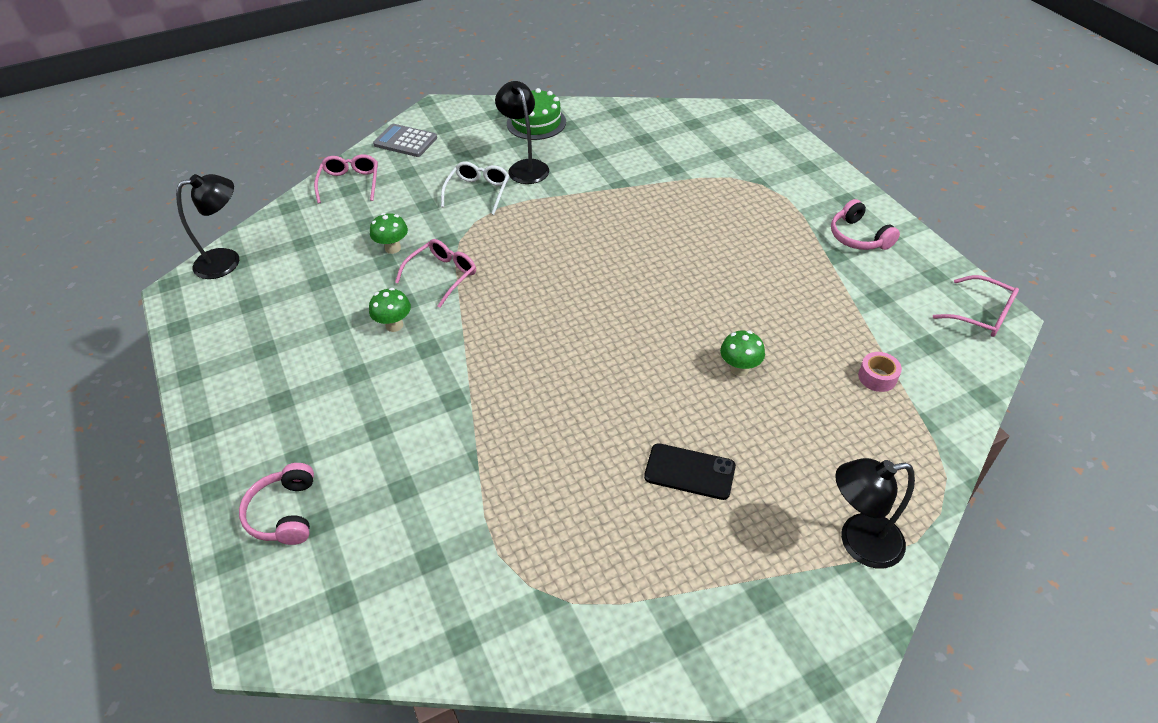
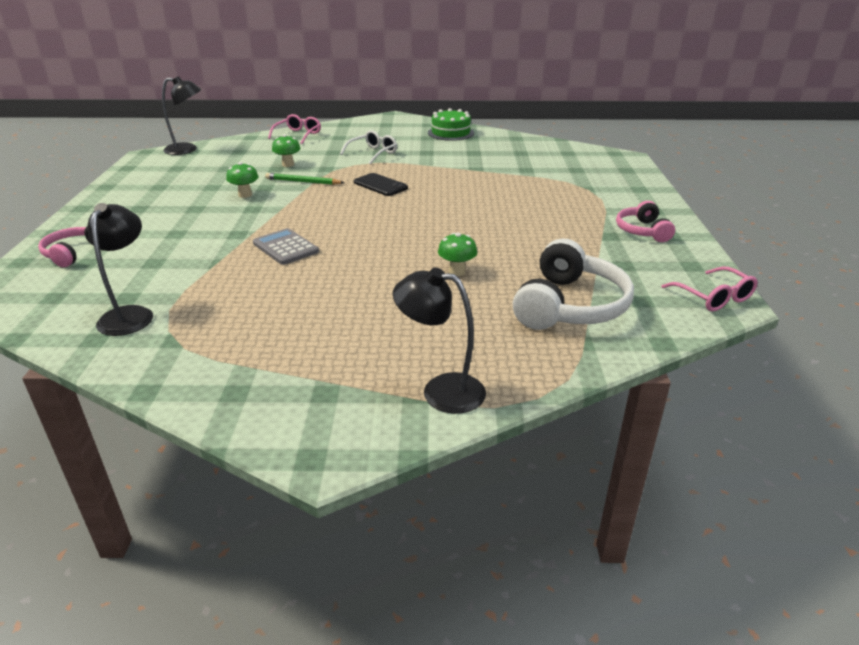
camera: 25 degrees right, 15 degrees down
(405, 141) = (354, 125): grey calculator -> grey calculator (285, 247)
(442, 275) = (303, 182): pink glasses -> green pencil
(525, 167) = (418, 149): black lamp -> black lamp (130, 314)
(689, 471) = (352, 311): black phone -> black phone (380, 185)
(877, 377) = (570, 306): pink tape -> white headphones

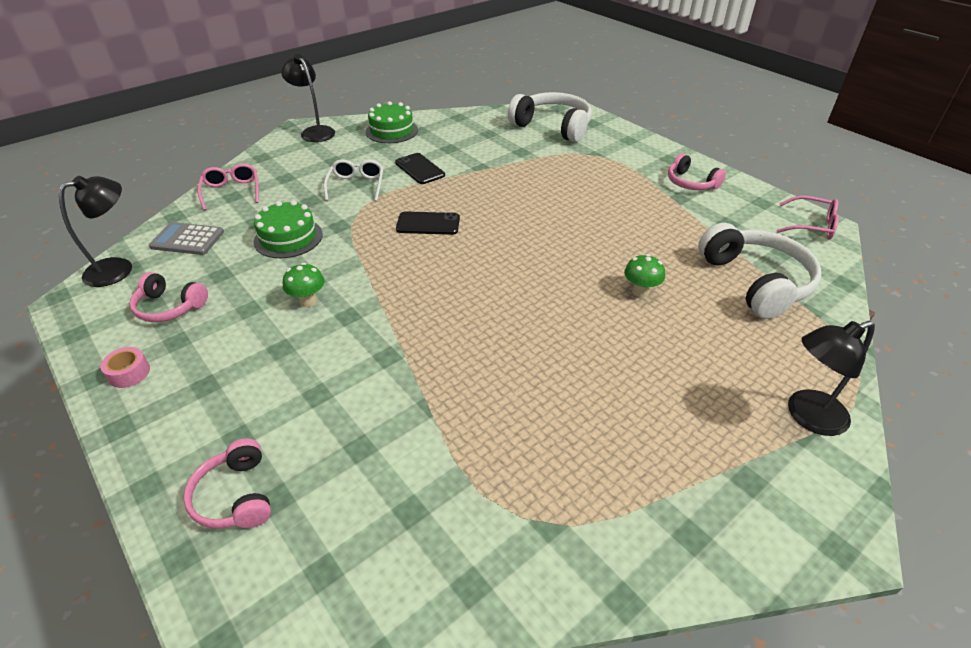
camera: 40 degrees left, 10 degrees up
(119, 190) = (129, 373): none -> pink tape
(130, 314) = (453, 528): black lamp -> black lamp (314, 131)
(180, 172) = (169, 307): none -> pink headphones
(285, 247) = (463, 346): grey calculator -> grey calculator (187, 239)
(288, 164) = (288, 238): green mushroom -> green cake
(303, 182) = (343, 254): green pencil -> none
(430, 157) = (419, 169): none -> black phone
(584, 163) = (553, 126): none -> white headphones

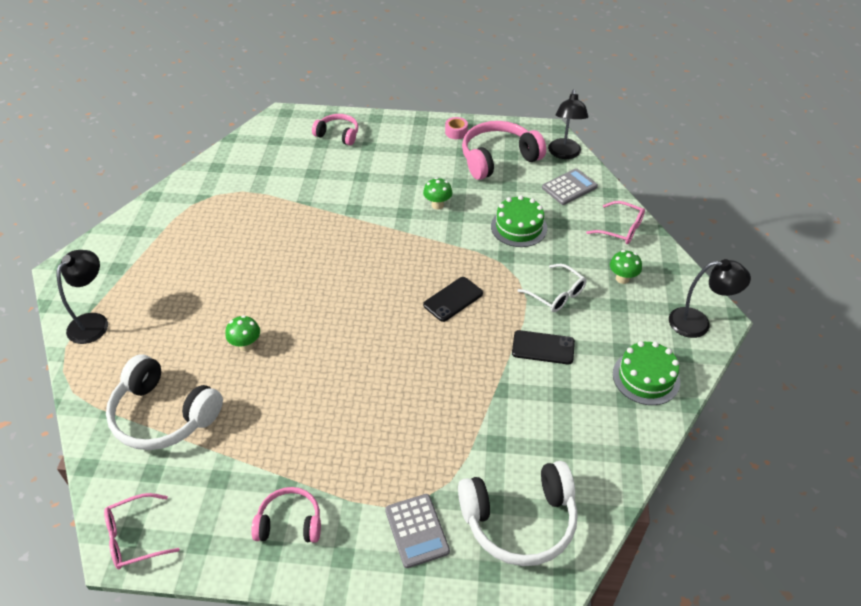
camera: 135 degrees right, 5 degrees up
(169, 307) = (498, 158): pink headphones -> pink headphones, size x1.73
(300, 169) = (622, 278): none -> green mushroom
(614, 147) = (417, 530): none -> grey calculator

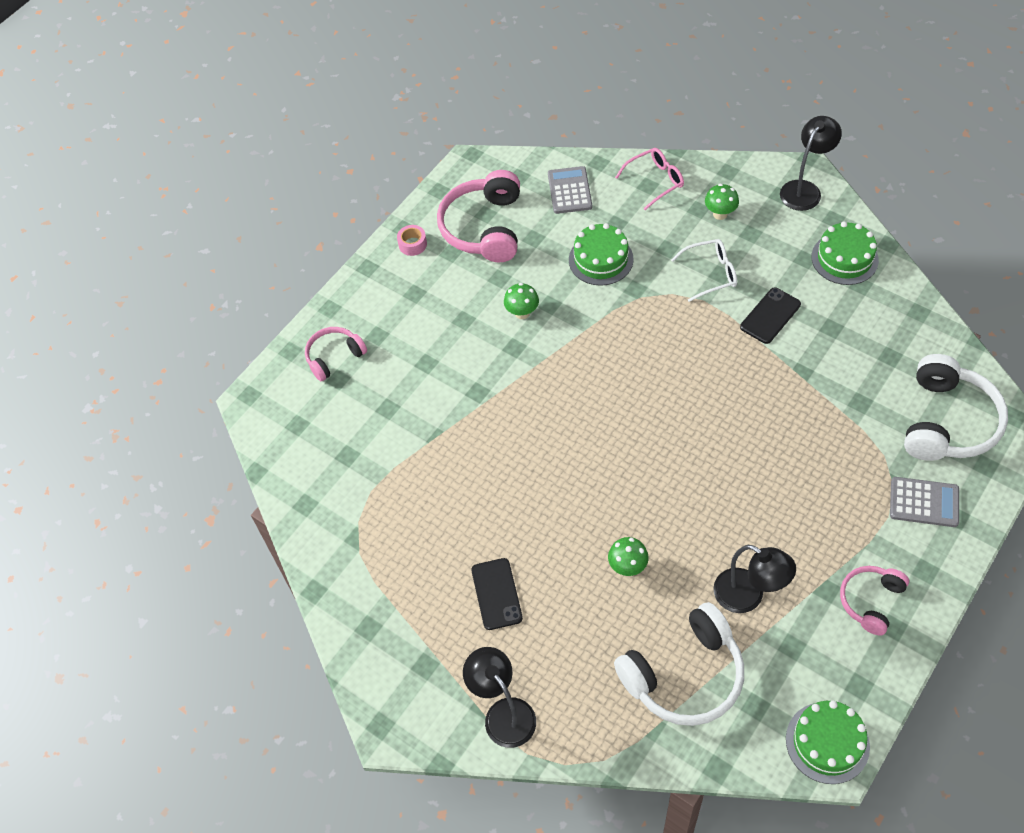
camera: 55 degrees left, 10 degrees up
(135, 537) = (827, 742): pink glasses -> green cake
(453, 299) = (668, 359): black phone -> black phone (496, 594)
(564, 154) = (516, 169): black lamp -> black lamp (748, 596)

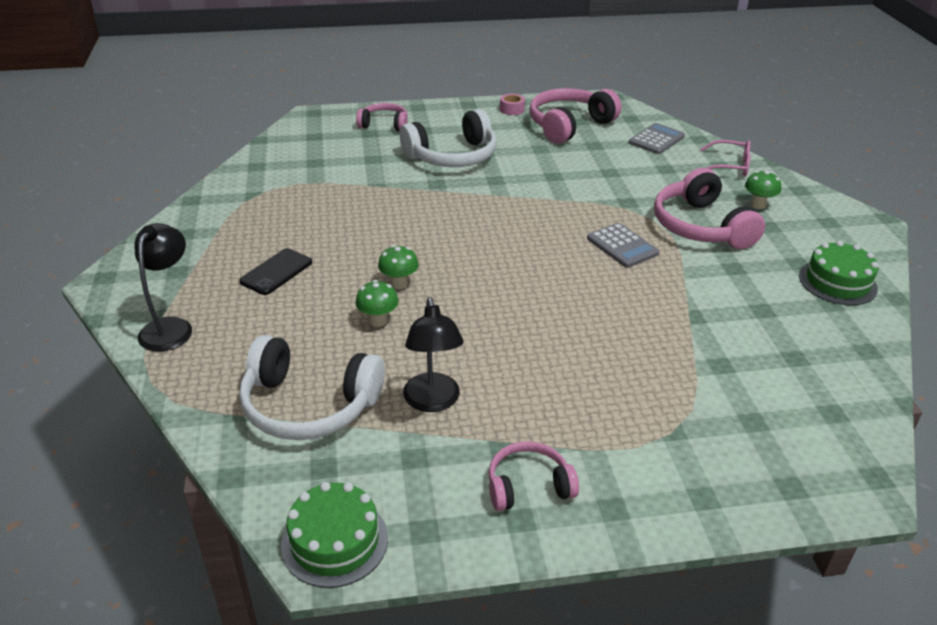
camera: 40 degrees right, 20 degrees down
(522, 313) = (528, 169): green mushroom -> green mushroom (399, 284)
(601, 259) = (625, 177): green cake -> none
(710, 273) = (700, 226): white glasses -> pink headphones
(770, 316) = (716, 273): black phone -> none
(804, 189) = (857, 230): black lamp -> none
(924, 502) = (684, 464): grey calculator -> grey calculator (622, 246)
(948, 422) = (793, 432): white headphones -> white headphones (452, 156)

